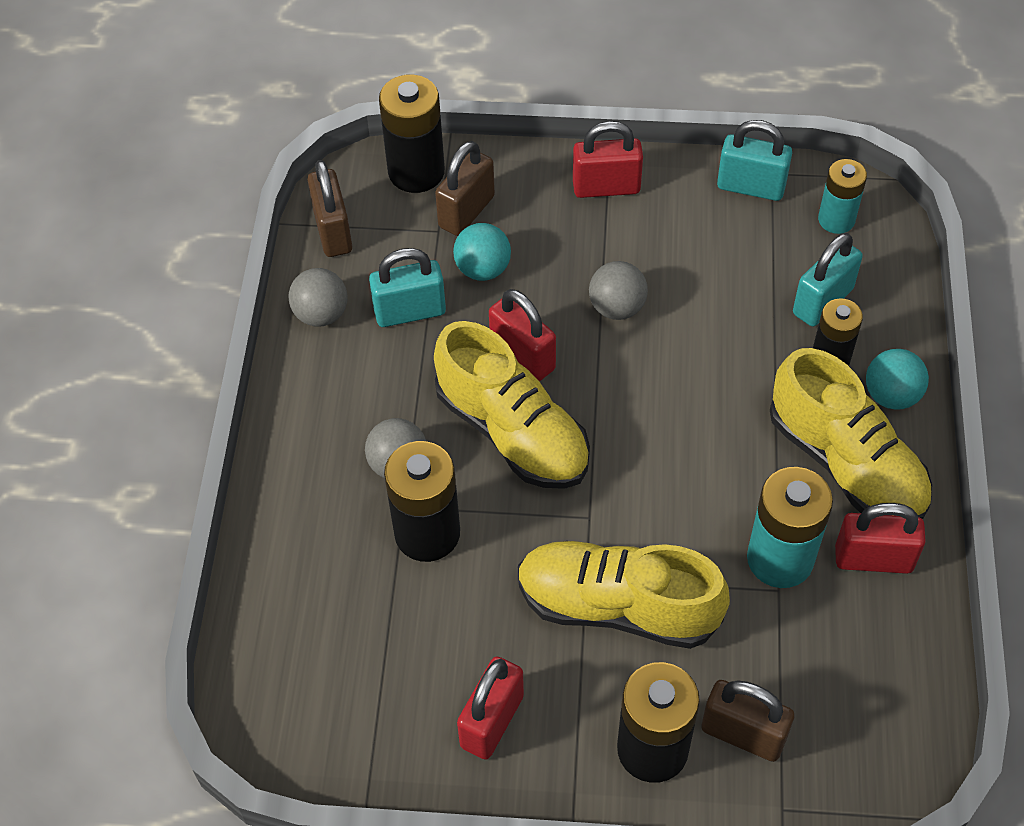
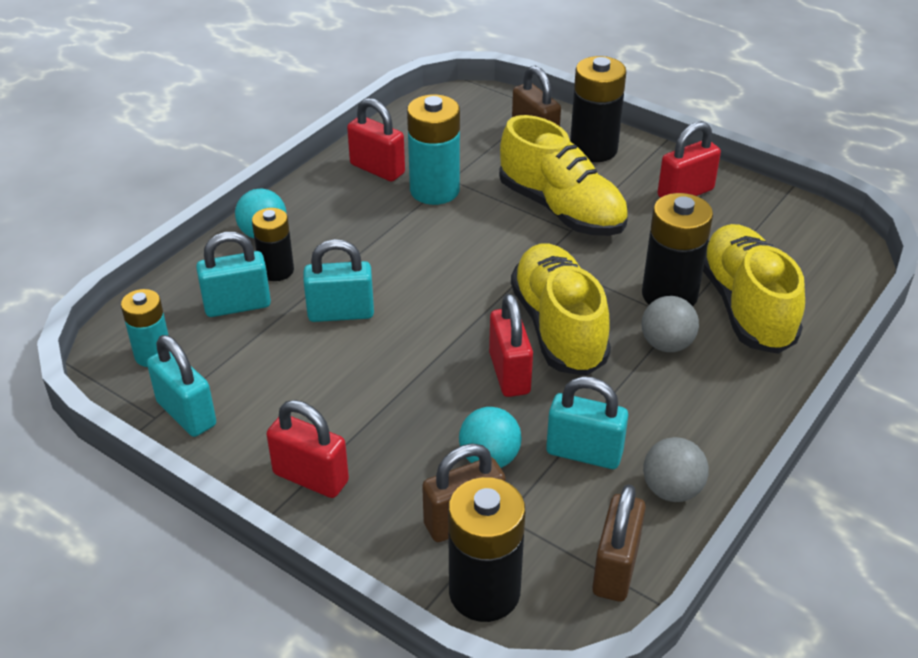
camera: 150 degrees left, 15 degrees down
(617, 307) = (399, 373): grey ball -> none
(724, 342) = (341, 313): none -> turquoise padlock
(846, 463) = (338, 214): yellow shoe -> yellow shoe (745, 307)

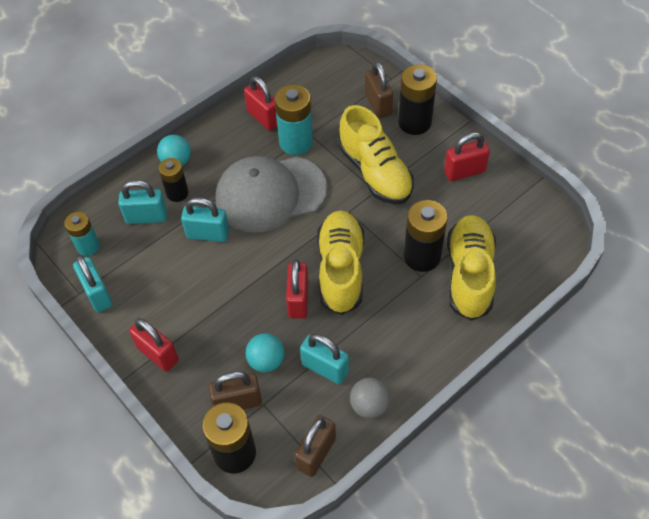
camera: 15 degrees right, 15 degrees up
(419, 253) = (270, 194): none -> grey cap
(666, 344) = (405, 295): grey ball -> none

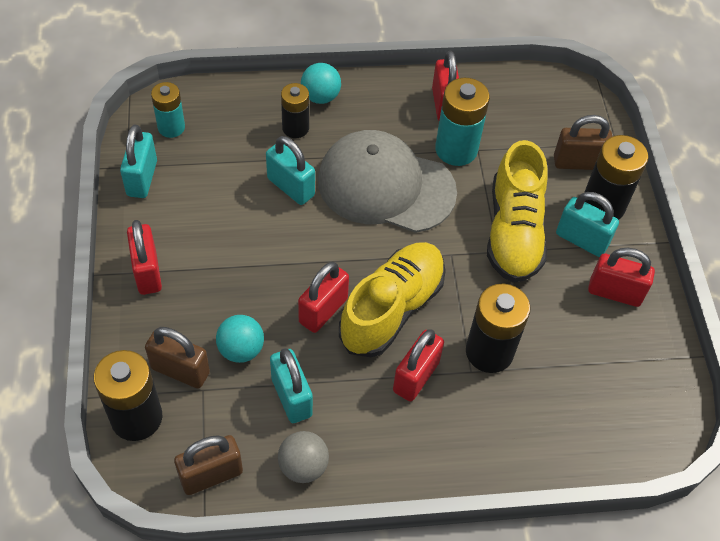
camera: 30 degrees right, 0 degrees up
(146, 217) = (247, 133): turquoise padlock -> turquoise padlock (581, 240)
(378, 104) = (578, 162): brown padlock -> brown padlock turned 75 degrees clockwise
(391, 302) = (416, 377): none -> red padlock
(469, 275) = (525, 405): yellow shoe -> none

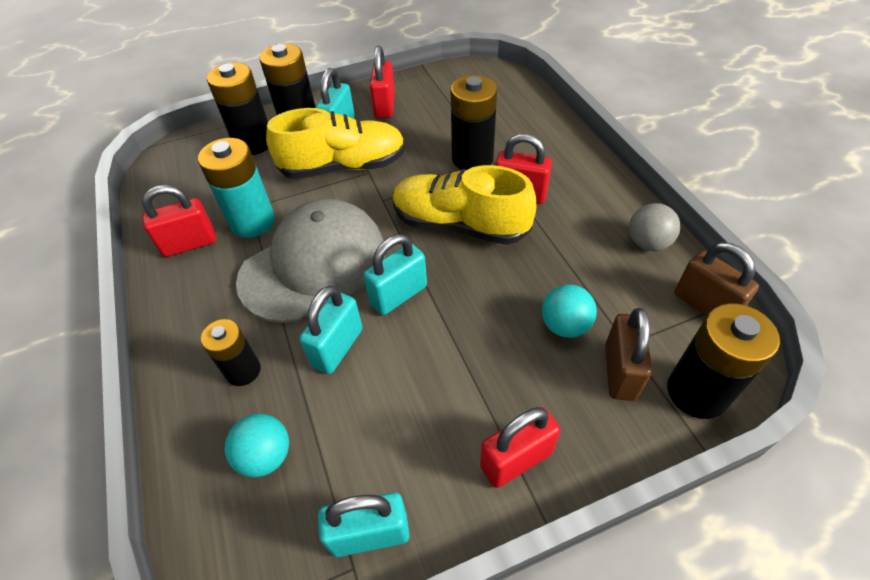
camera: 100 degrees left, 5 degrees down
(171, 127) = (264, 531): turquoise battery -> none
(291, 397) = (590, 270): turquoise padlock -> turquoise padlock (399, 295)
(320, 97) = (186, 359): turquoise ball -> turquoise ball (266, 456)
(323, 310) = (486, 273): red padlock -> none
(385, 186) = (314, 264): grey cap -> grey cap turned 135 degrees counterclockwise
(578, 162) = (254, 143): brown padlock -> black battery

